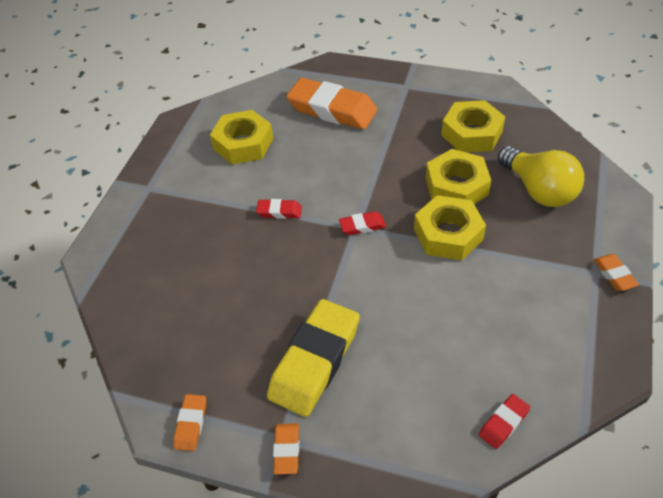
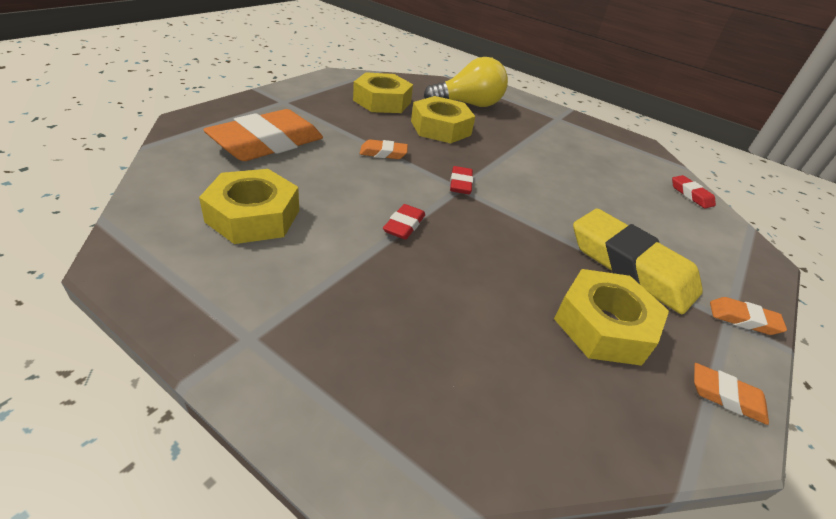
camera: 80 degrees left, 10 degrees down
(448, 234) = (495, 150): yellow nut -> yellow nut (603, 325)
(614, 275) = (562, 114): orange eraser -> orange eraser (383, 153)

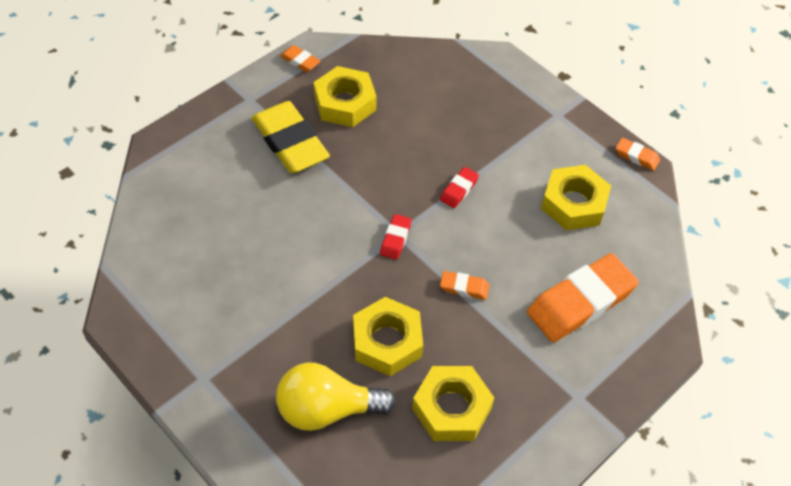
camera: 165 degrees left, 15 degrees up
(691, 195) = (148, 219): red eraser -> none
(743, 319) = (239, 98): orange eraser -> orange eraser (636, 156)

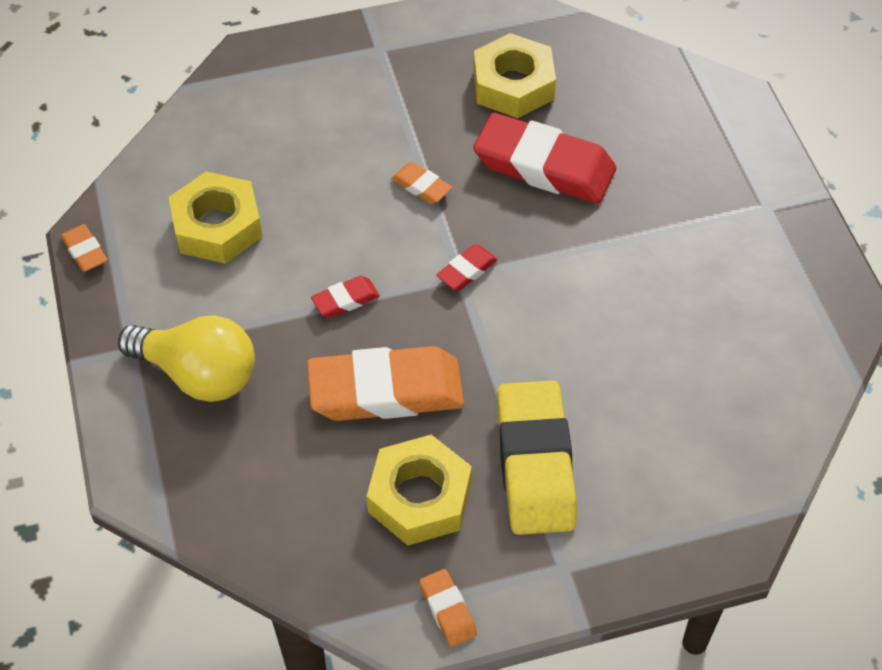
camera: 150 degrees left, 0 degrees up
(327, 409) = (643, 130): yellow light bulb -> yellow light bulb (198, 374)
(387, 341) = (544, 166): yellow nut -> red eraser
(580, 302) = (304, 124): orange eraser -> orange eraser (386, 391)

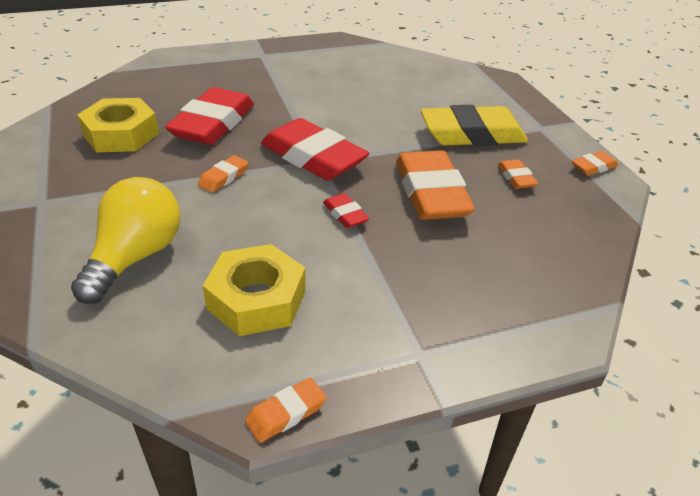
camera: 95 degrees left, 15 degrees down
(198, 374) = (439, 299): yellow light bulb -> yellow light bulb (135, 257)
(419, 497) = (516, 178): yellow nut -> orange eraser
(467, 271) = (313, 157): red eraser -> red eraser, size x2.23

